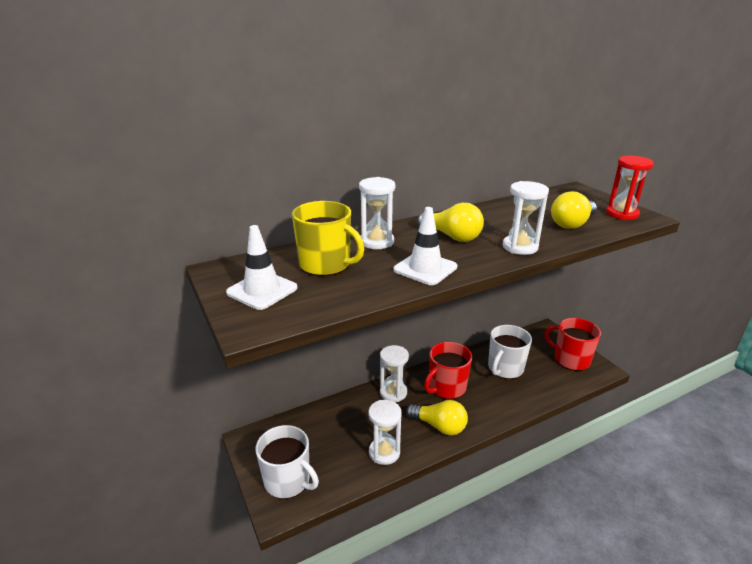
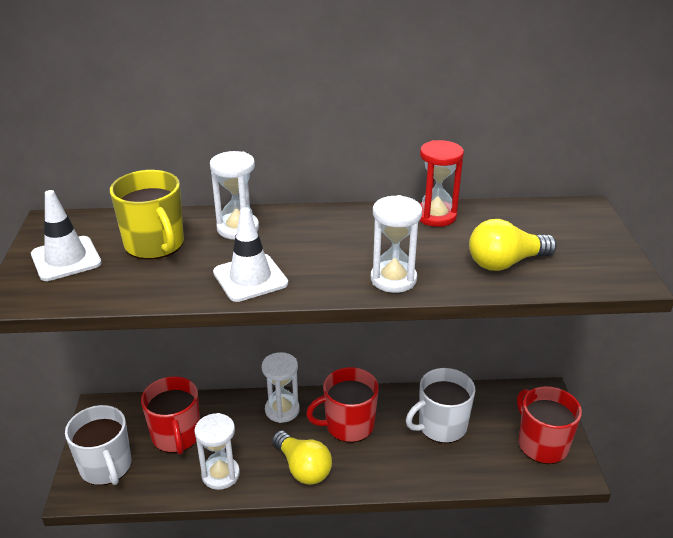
camera: 25 degrees right, 5 degrees up
(328, 437) = (176, 436): none -> red mug
(452, 236) = (329, 243): yellow light bulb -> none
(622, 214) = (598, 265): red hourglass -> red hourglass (436, 216)

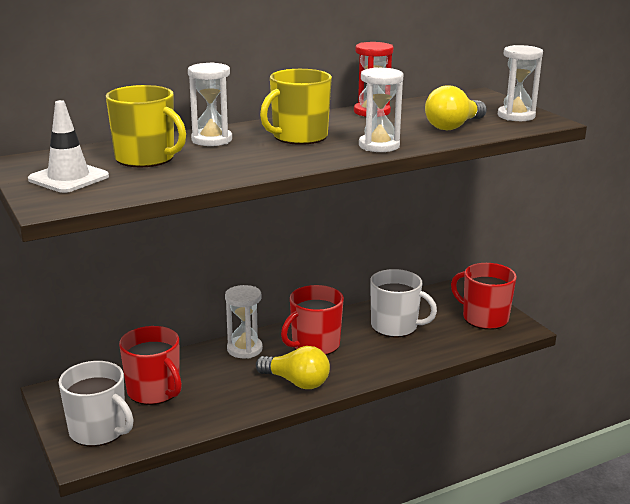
camera: 25 degrees left, 10 degrees down
(220, 474) = (222, 406): white hourglass -> white hourglass (516, 116)
(250, 278) = (259, 162): white traffic cone -> none
(324, 243) = (299, 137): none -> yellow mug
(441, 426) = (395, 326): white mug -> white mug turned 105 degrees counterclockwise

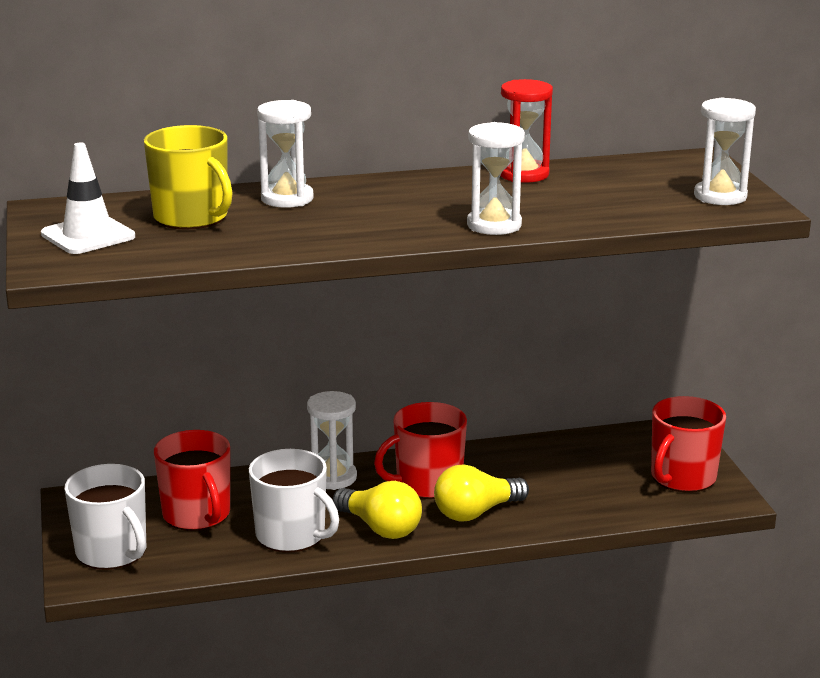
camera: 15 degrees right, 0 degrees up
(299, 137) = (400, 203): yellow mug -> none
(395, 326) = (550, 473): white mug -> white mug (292, 535)
(453, 126) = (618, 205): yellow light bulb -> yellow light bulb (476, 512)
(484, 318) = (682, 478): red mug -> red mug turned 105 degrees counterclockwise

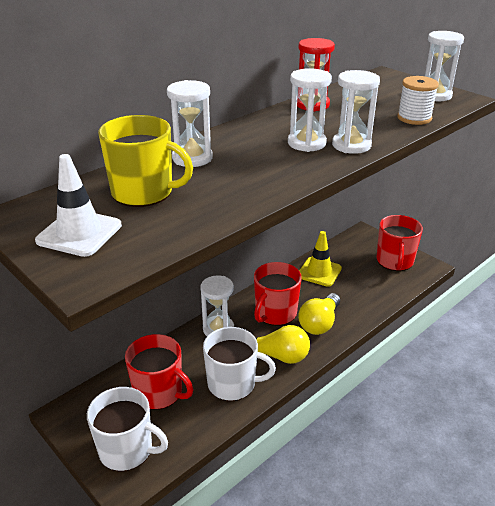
camera: 30 degrees left, 10 degrees up
(442, 212) = (306, 143): none -> white hourglass
(546, 457) = (319, 272): none -> yellow traffic cone
(634, 215) = (414, 118): none -> white spool

